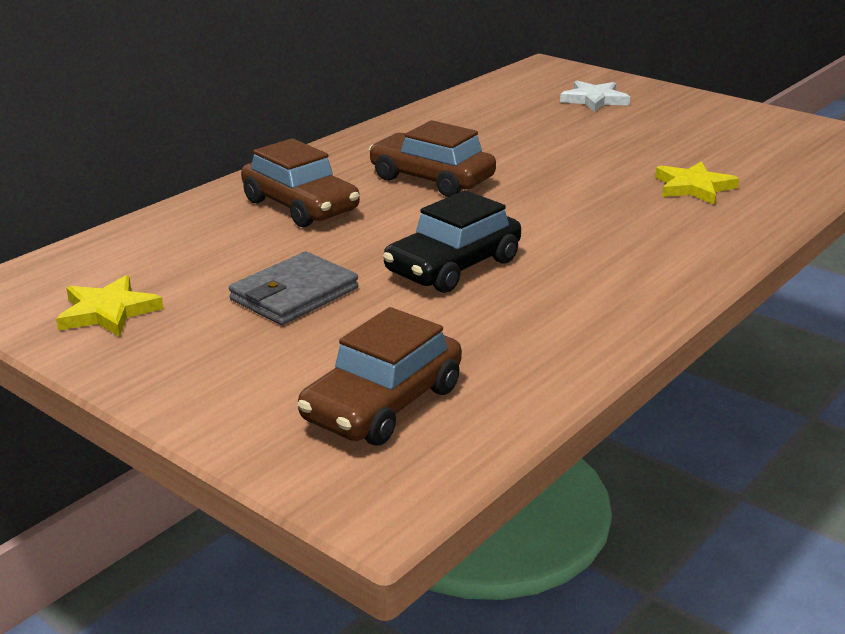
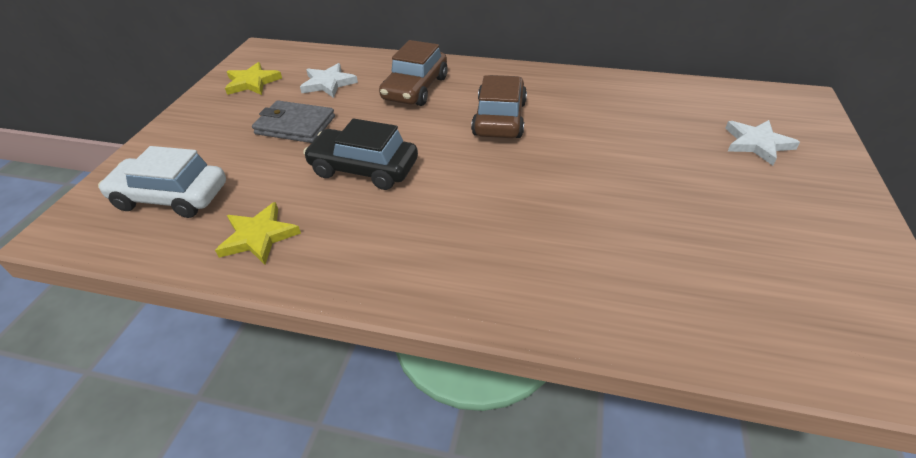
camera: 65 degrees right, 15 degrees up
(202, 256) = (328, 83): none -> white star
(382, 404) = (171, 197): brown car -> white car
(693, 187) = (613, 252): yellow star -> yellow star (259, 236)

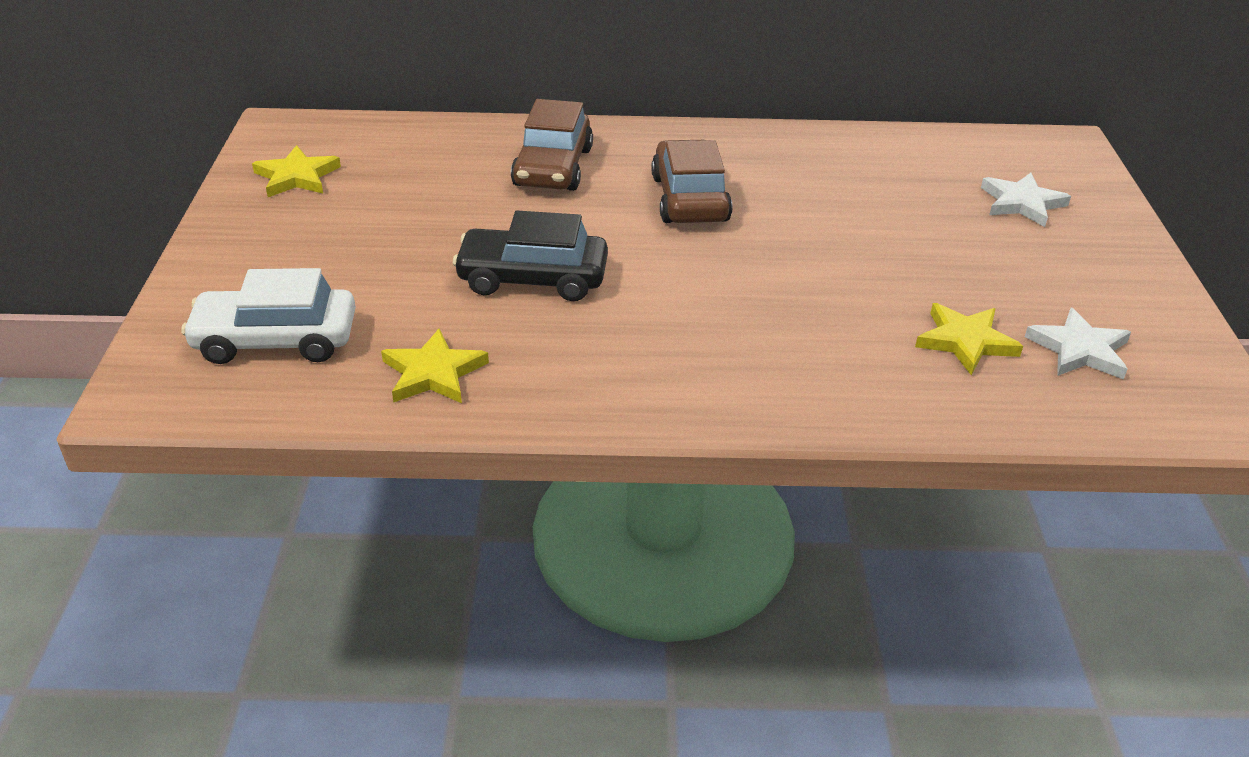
camera: 15 degrees left, 5 degrees down
(295, 125) = (401, 232): grey wallet -> none
(328, 83) = (418, 169): white star -> white star (1079, 349)
(682, 262) = (965, 341): none -> yellow star

